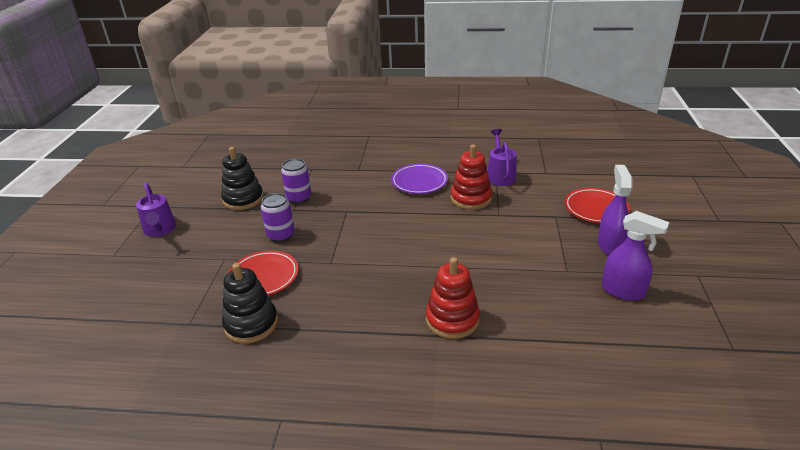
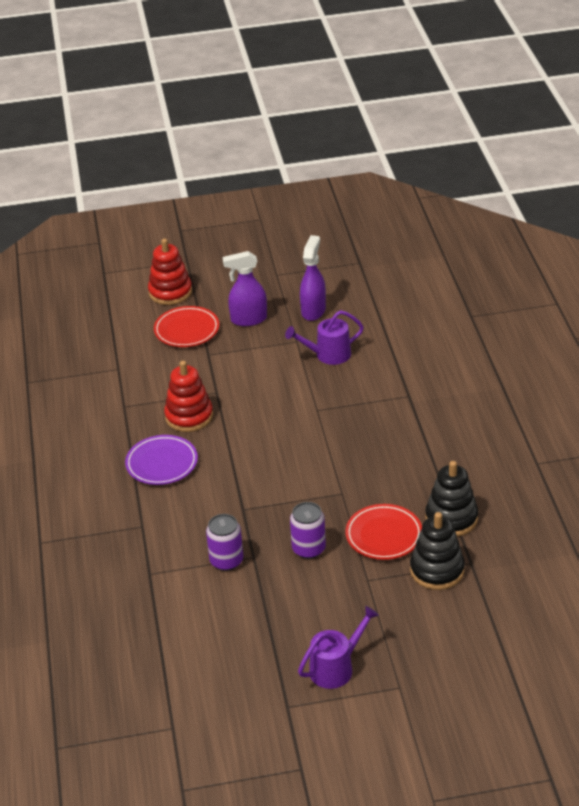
camera: 105 degrees left, 5 degrees up
(243, 199) = (244, 614): black stacking toy -> black stacking toy (437, 570)
(452, 319) = (389, 397): red stacking toy -> red stacking toy (170, 292)
(500, 175) = (132, 401): purple watering can -> purple watering can (328, 355)

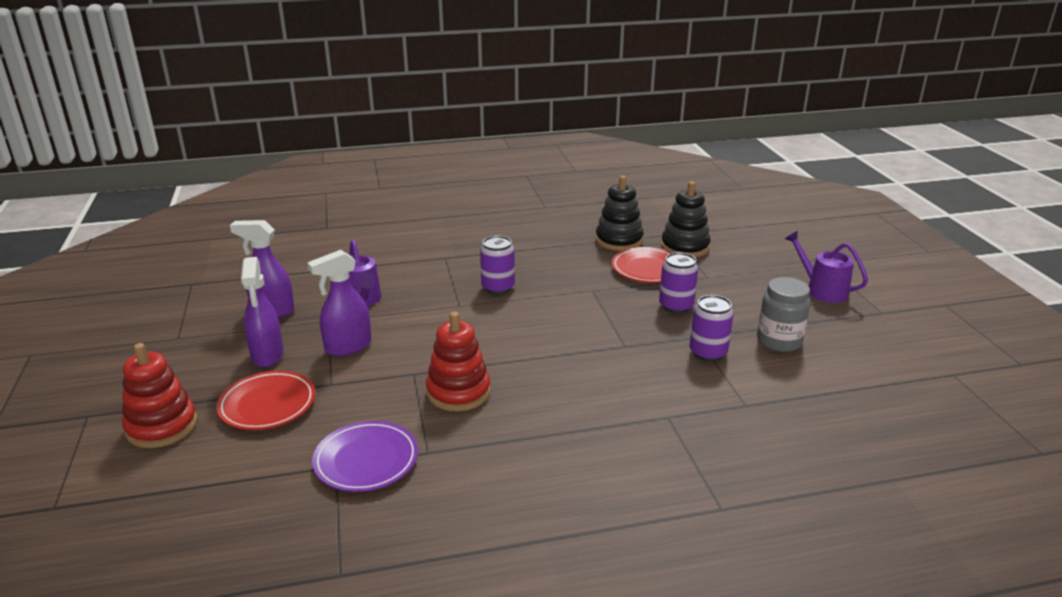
camera: 95 degrees left, 10 degrees down
(162, 463) = (550, 408): purple plate -> purple plate (366, 461)
(239, 612) = (779, 341): none -> grey jar
(256, 356) = (348, 347): none -> purple spray bottle
(348, 432) = (498, 287): none -> purple can

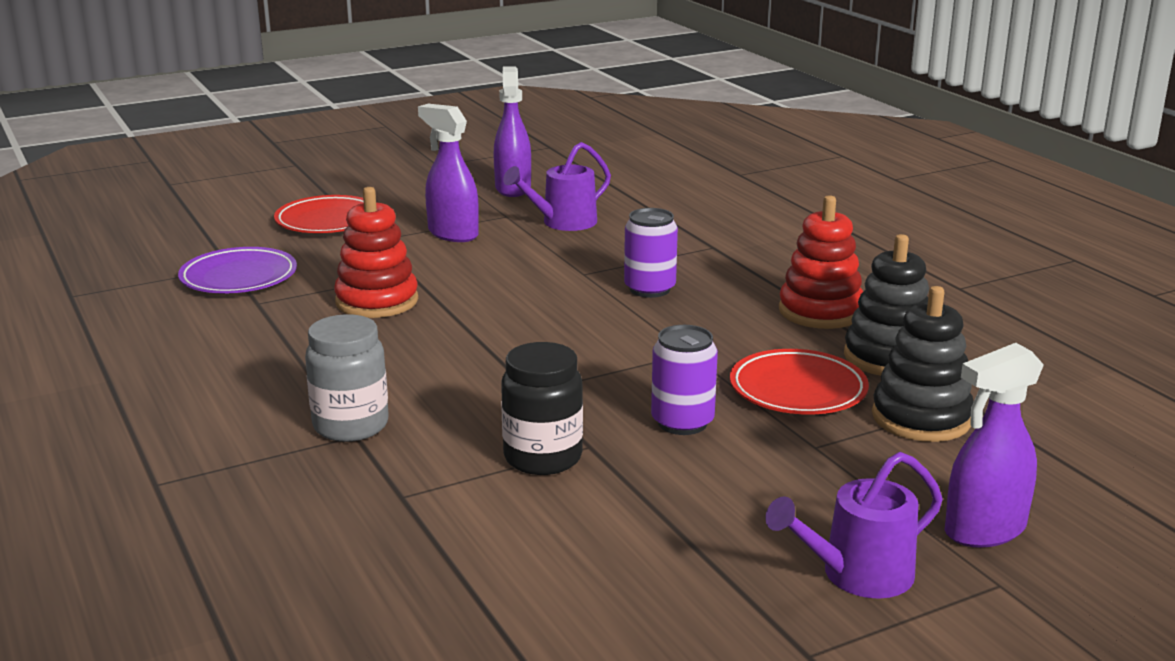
camera: 75 degrees right, 5 degrees down
(162, 426) = (284, 191): red stacking toy -> red stacking toy (820, 311)
(267, 355) = (419, 204): purple spray bottle -> purple spray bottle (984, 530)
(708, 352) = (543, 458): purple can -> black jar
(779, 341) = (612, 524): grey jar -> grey jar (351, 426)
(822, 290) = (857, 575): purple watering can -> purple watering can turned 150 degrees counterclockwise

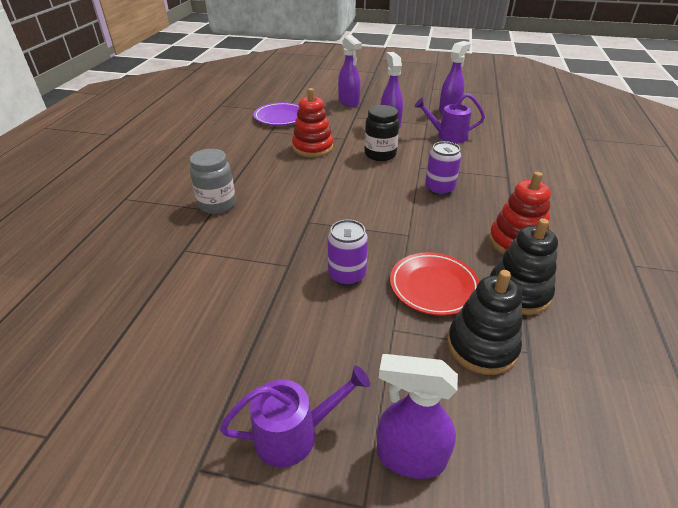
camera: 40 degrees right, 15 degrees up
(328, 221) = (349, 102): red plate -> purple spray bottle
(543, 458) = (260, 261): black jar -> black jar (380, 154)
(857, 575) = (294, 433): purple watering can -> purple watering can turned 150 degrees clockwise

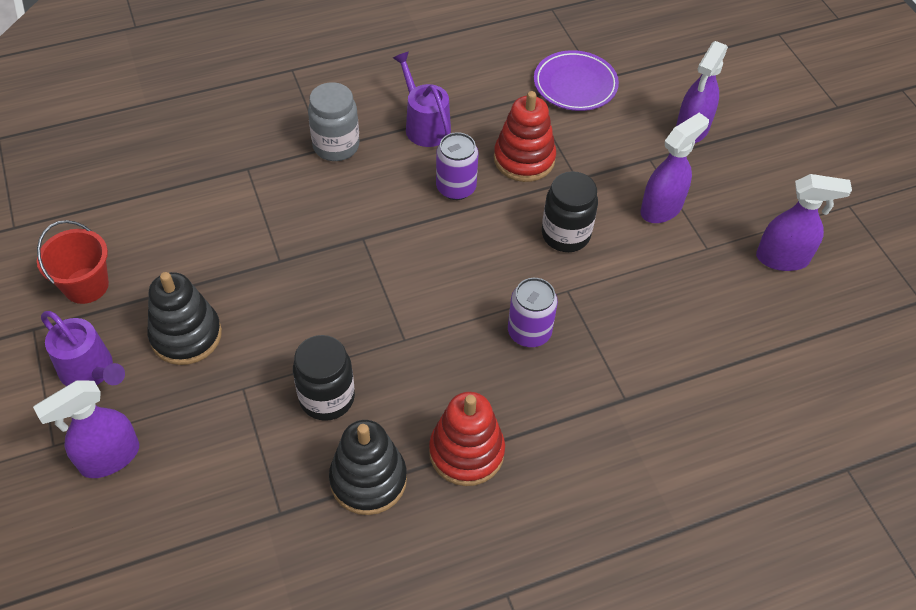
camera: 55 degrees right, 15 degrees up
(189, 398) = (86, 285): none -> red bucket
(347, 275) = (296, 316): purple can -> purple can (456, 188)
(410, 457) = (109, 458): purple spray bottle -> purple spray bottle turned 105 degrees counterclockwise
(433, 287) = (327, 398): red plate -> black jar
(448, 136) = (689, 288): purple watering can -> purple watering can (424, 125)
(482, 346) = (263, 470): black stacking toy -> black stacking toy (186, 335)

